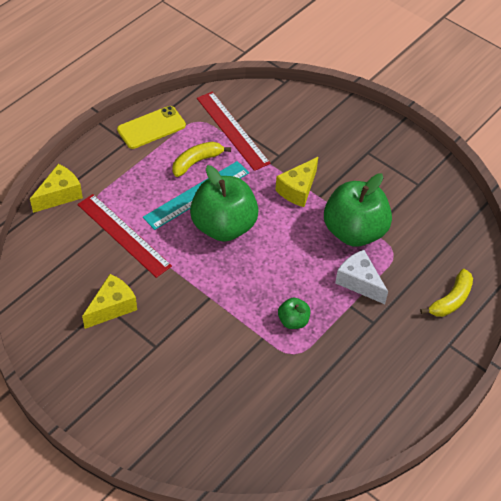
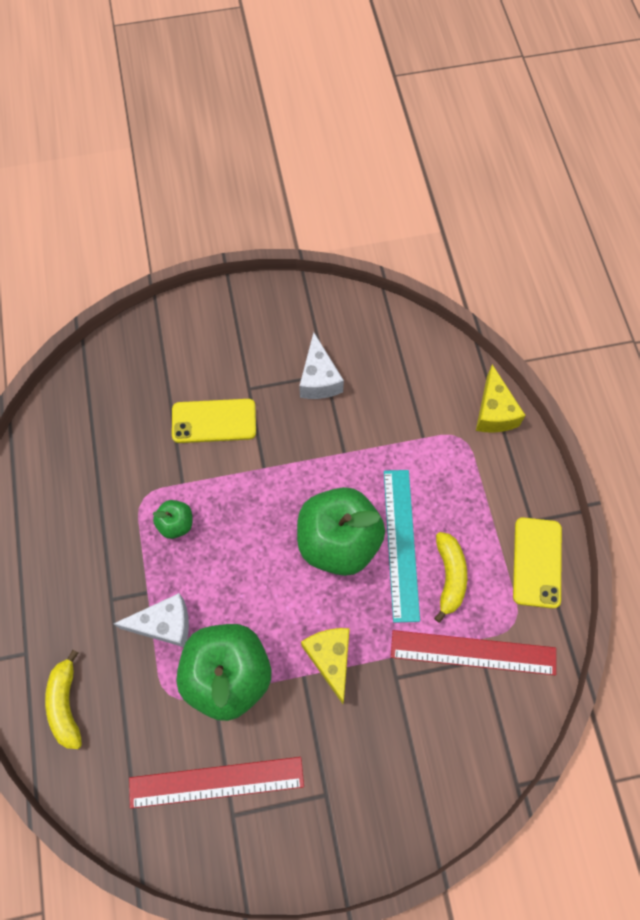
camera: 130 degrees right, 15 degrees up
(112, 307) = (319, 379): yellow cheese -> white cheese
(123, 235) = (398, 439): red ruler -> red ruler (216, 782)
(200, 350) = (214, 421): none -> yellow phone

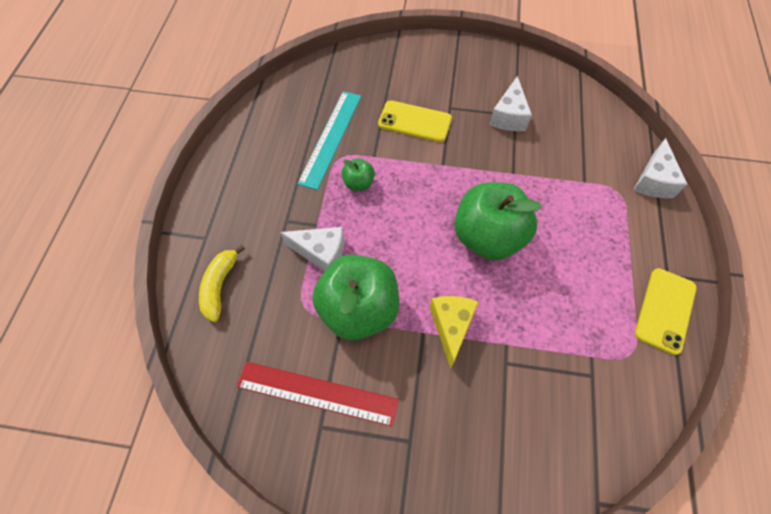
camera: 20 degrees right, 5 degrees down
(401, 543) = (542, 255): turquoise ruler -> turquoise ruler (331, 138)
(449, 576) = (579, 296): yellow banana -> none
(473, 652) = (584, 366): red ruler -> none
(494, 412) = (653, 181): yellow cheese -> white cheese

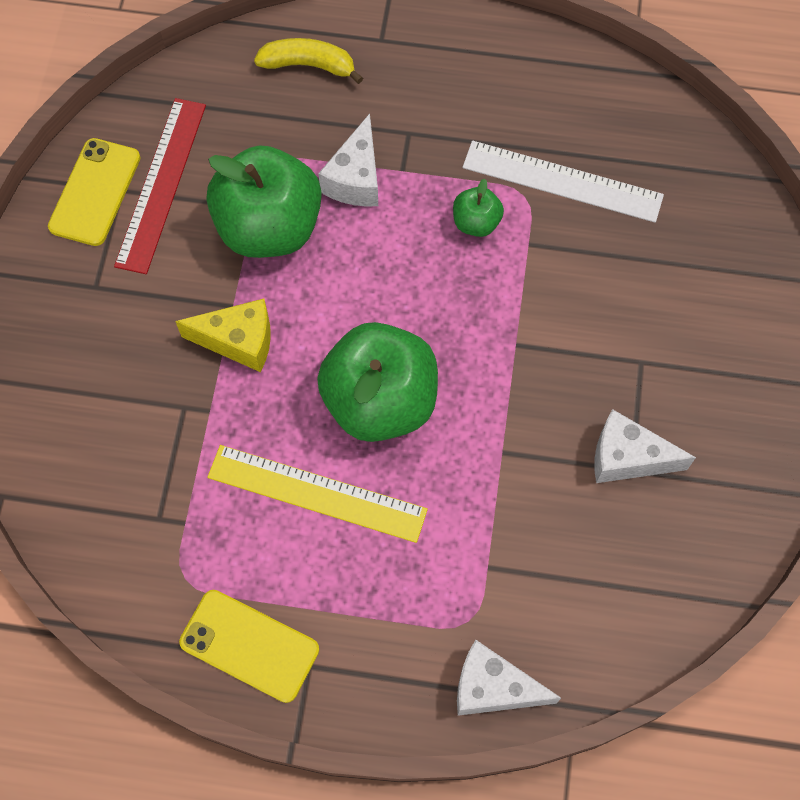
camera: 90 degrees right, 5 degrees up
(331, 138) = (562, 181): turquoise ruler -> white ruler
(414, 121) = (604, 304): yellow phone -> yellow phone (95, 192)
(556, 273) = (317, 493): none -> yellow ruler

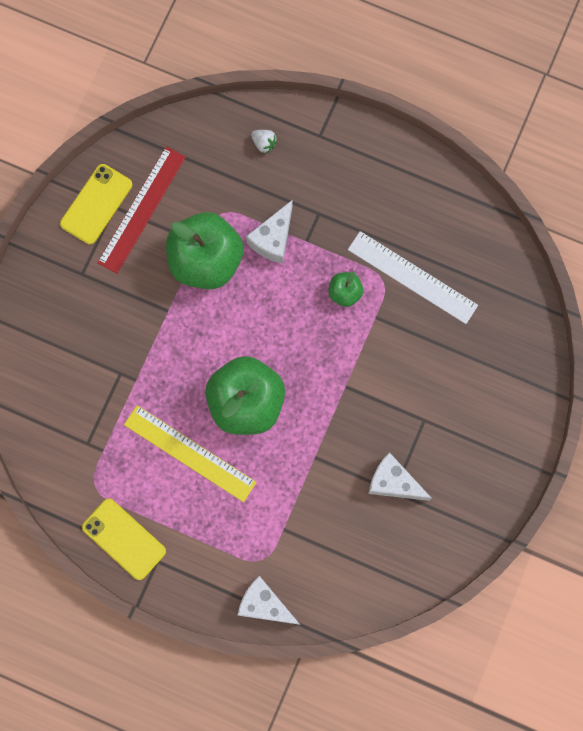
camera: 15 degrees right, 10 degrees up
(239, 341) = (166, 337): yellow cheese -> none
(309, 65) = (264, 143): yellow banana -> white strawberry

